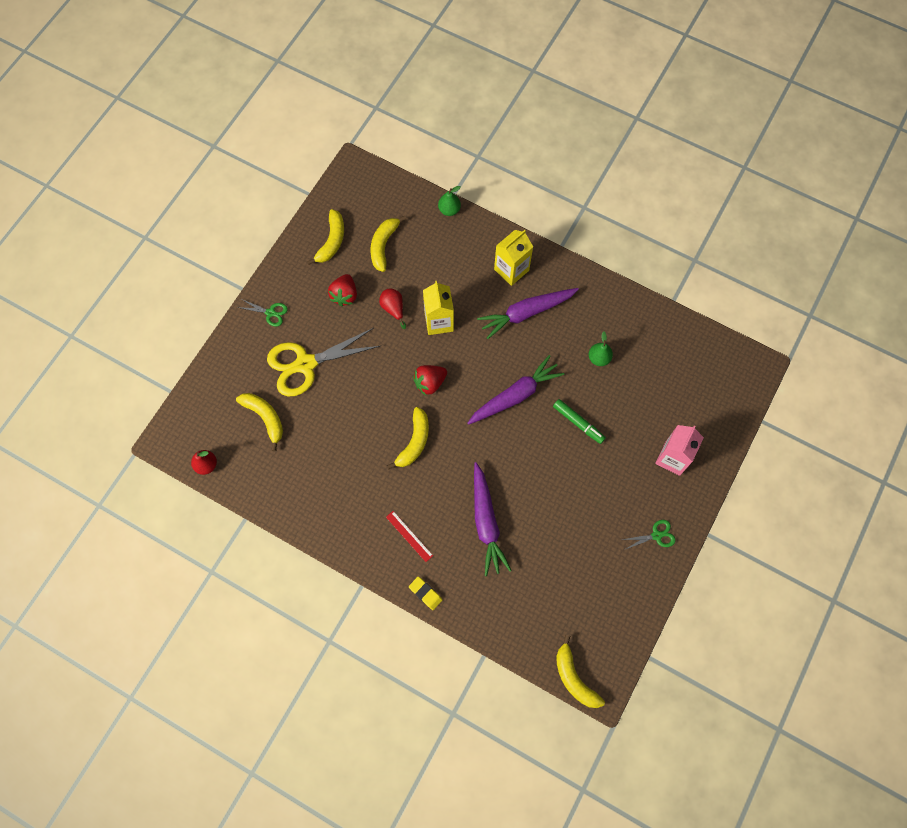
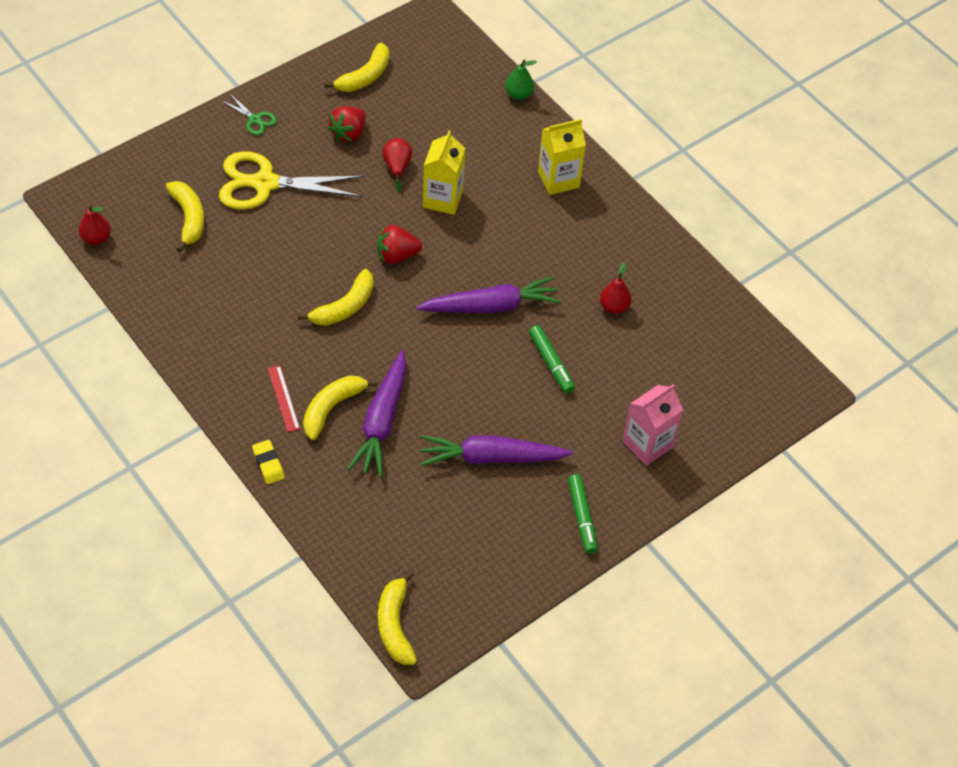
camera: 20 degrees right, 15 degrees down
(383, 245) = (422, 102): yellow banana -> yellow banana (332, 408)
(526, 313) = (551, 229): purple carrot -> purple carrot (491, 457)
(599, 358) = (614, 307): green pear -> red pear
(656, 535) = (582, 517): green scissors -> green marker

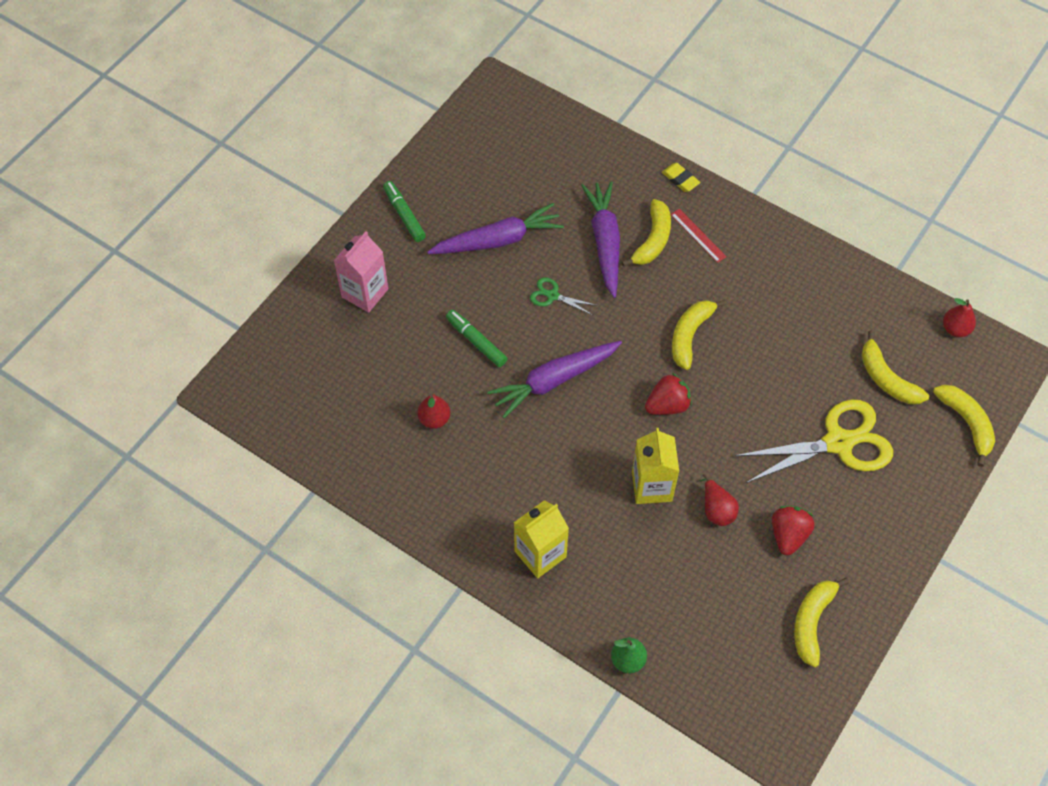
camera: 165 degrees right, 5 degrees up
(255, 120) = (895, 518): green scissors -> green scissors (552, 296)
(395, 625) = (522, 96): yellow banana -> yellow banana (966, 423)

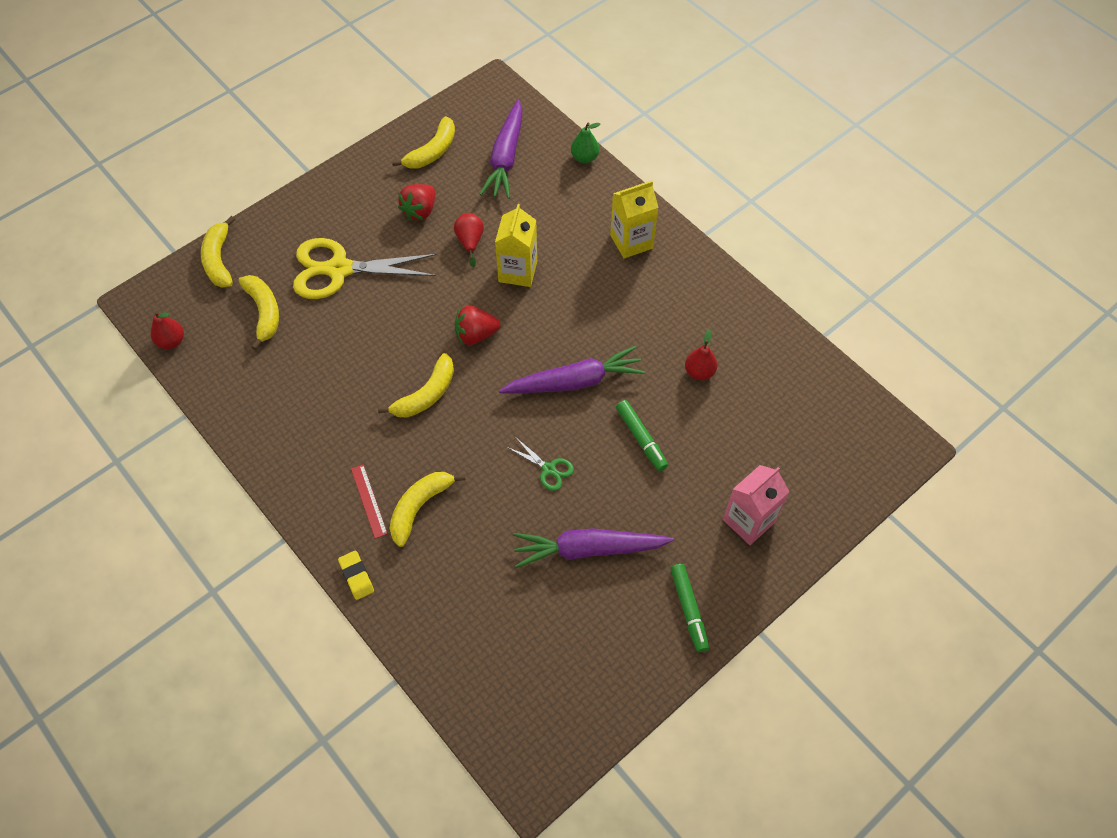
camera: 165 degrees left, 0 degrees up
(605, 242) = (472, 517): purple carrot -> purple carrot (505, 157)

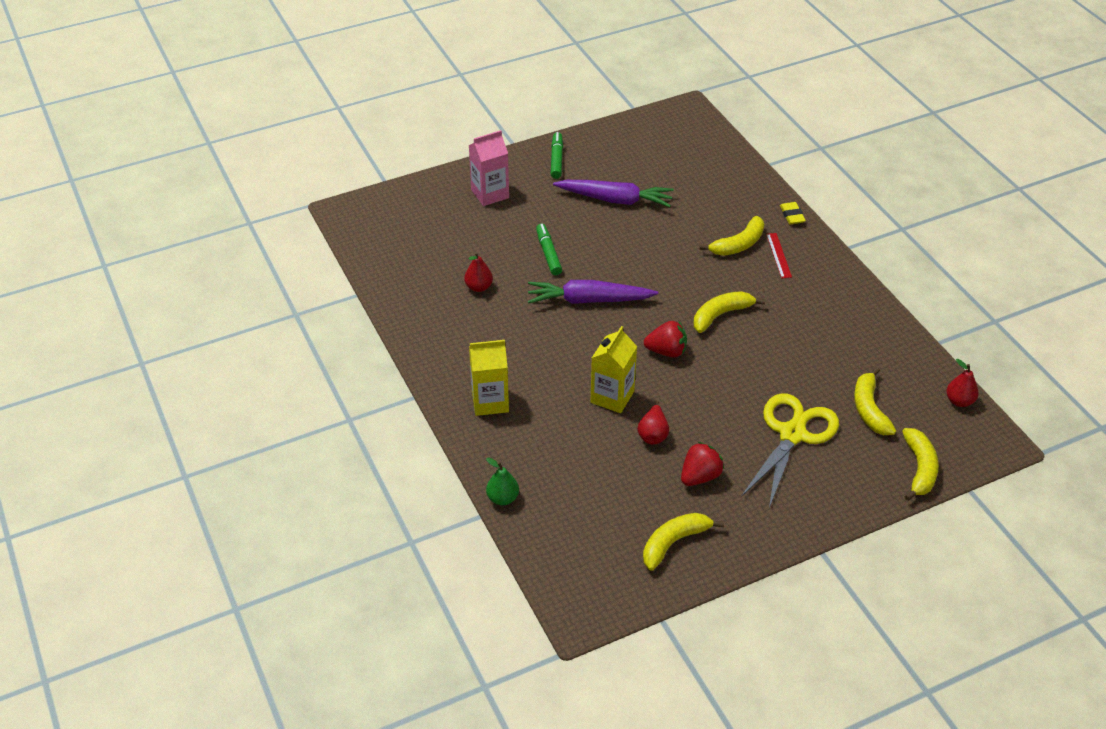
camera: 165 degrees left, 15 degrees down
(339, 269) = (792, 434): yellow scissors -> yellow scissors turned 75 degrees counterclockwise
(505, 157) = (591, 517): purple carrot -> none
(549, 469) = (630, 248): green scissors -> none

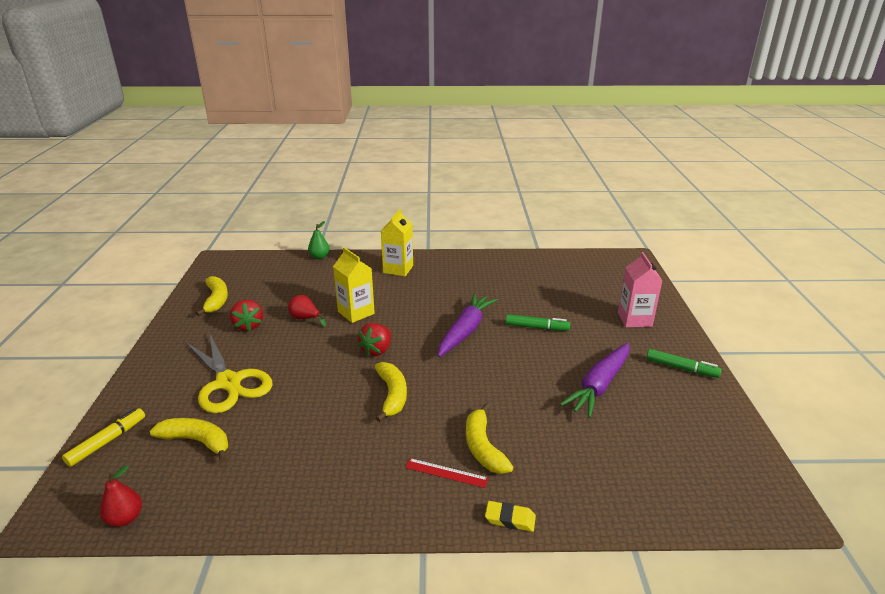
camera: 115 degrees right, 15 degrees down
(479, 287) = (514, 289): red pear -> none
(919, 469) = (107, 441): yellow banana -> yellow marker

